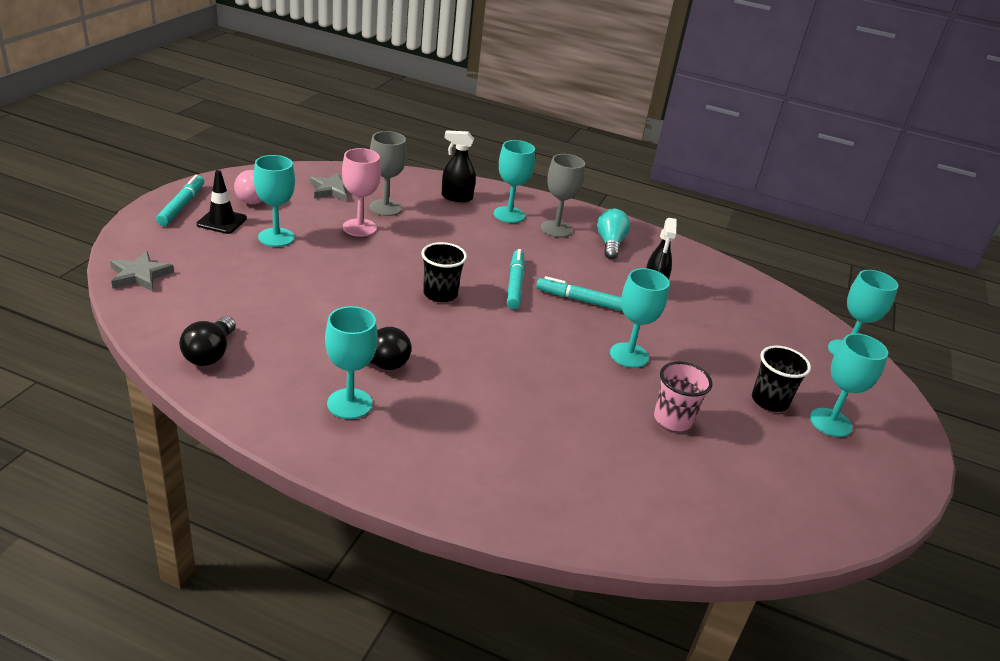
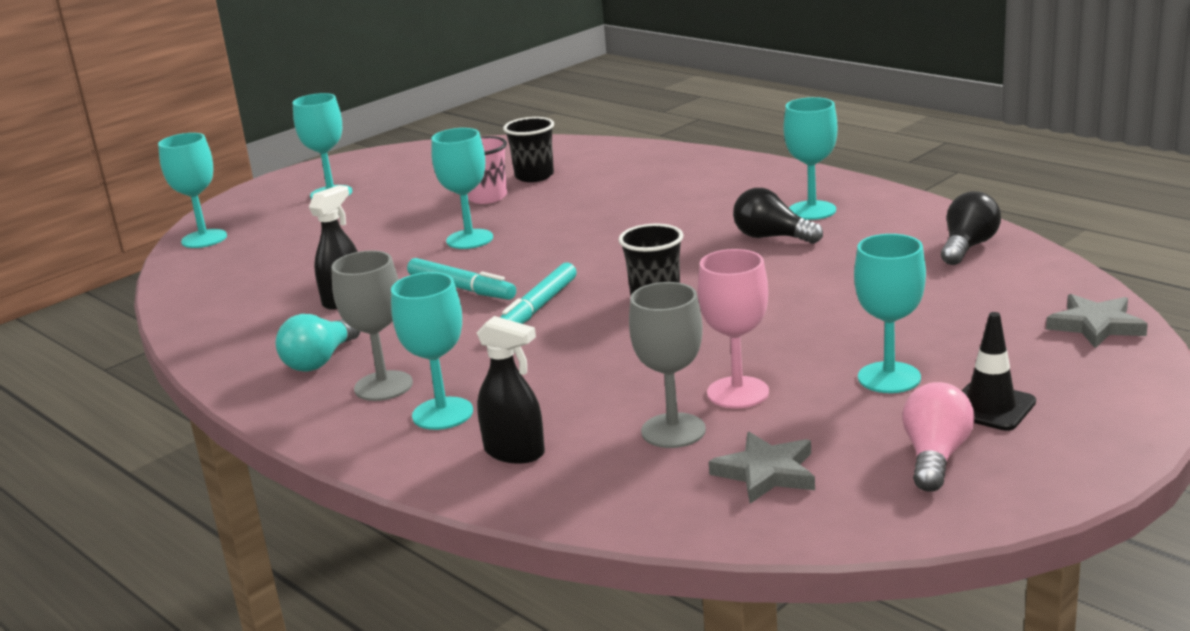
camera: 150 degrees left, 10 degrees down
(182, 206) = (1077, 440): turquoise marker -> none
(769, 401) = (366, 207): black cup -> black cup (534, 176)

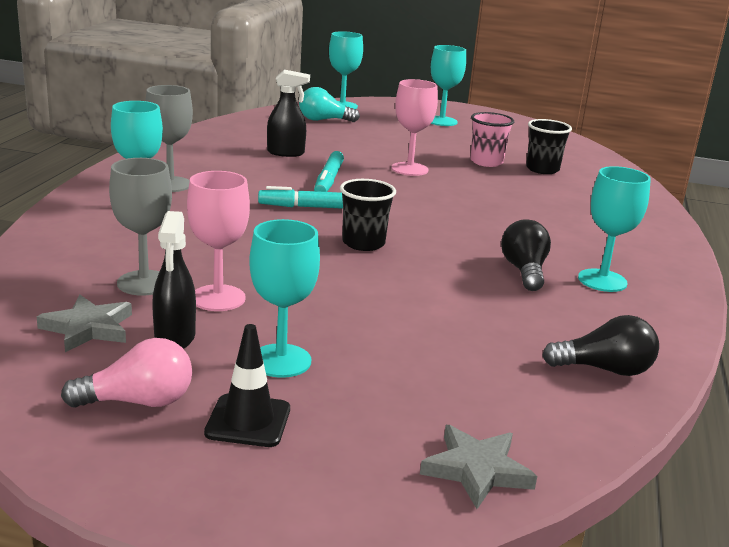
camera: 55 degrees right, 0 degrees up
(320, 361) = (196, 163): turquoise light bulb -> turquoise light bulb (324, 120)
(469, 239) = (409, 169): turquoise goblet -> pink goblet
(515, 452) = (93, 236): black spray bottle -> black spray bottle (175, 338)

